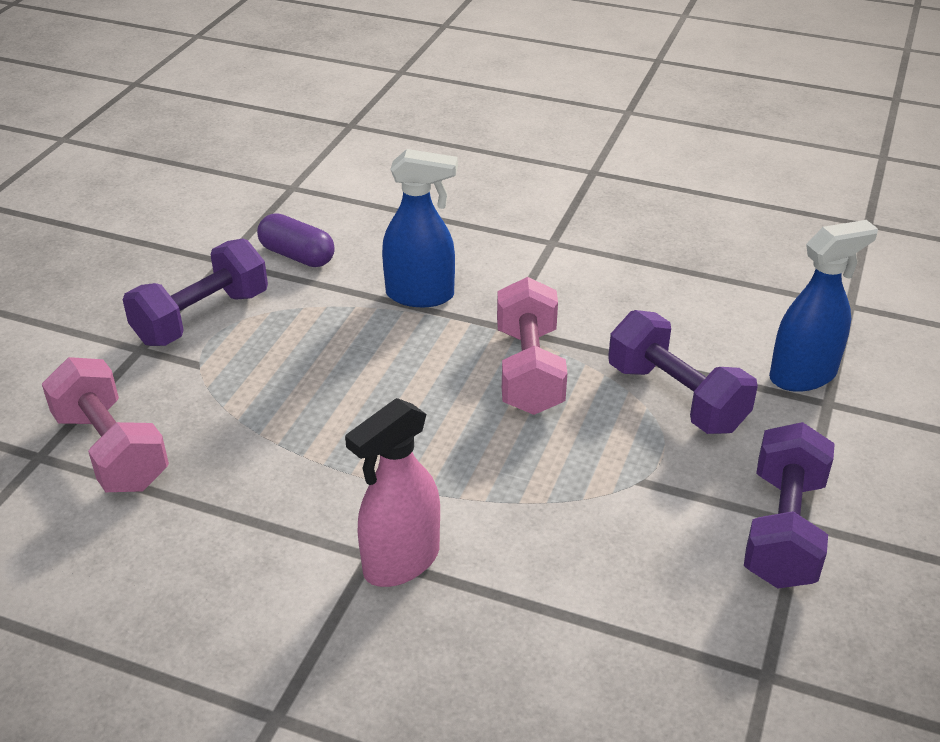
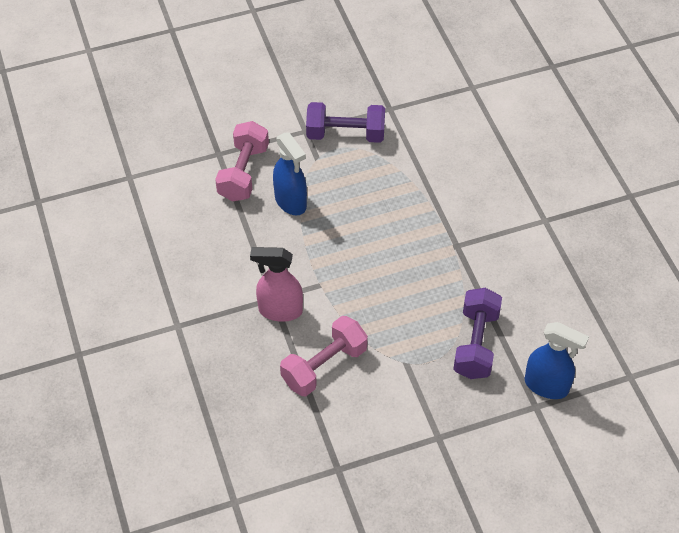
camera: 50 degrees right, 15 degrees up
(297, 255) = (423, 132): purple capsule -> none
(420, 295) = (445, 199): blue spray bottle -> blue spray bottle (291, 202)
(529, 370) = (436, 276): pink dumbbell -> pink dumbbell (324, 366)
(783, 530) = (427, 432): purple dumbbell -> none

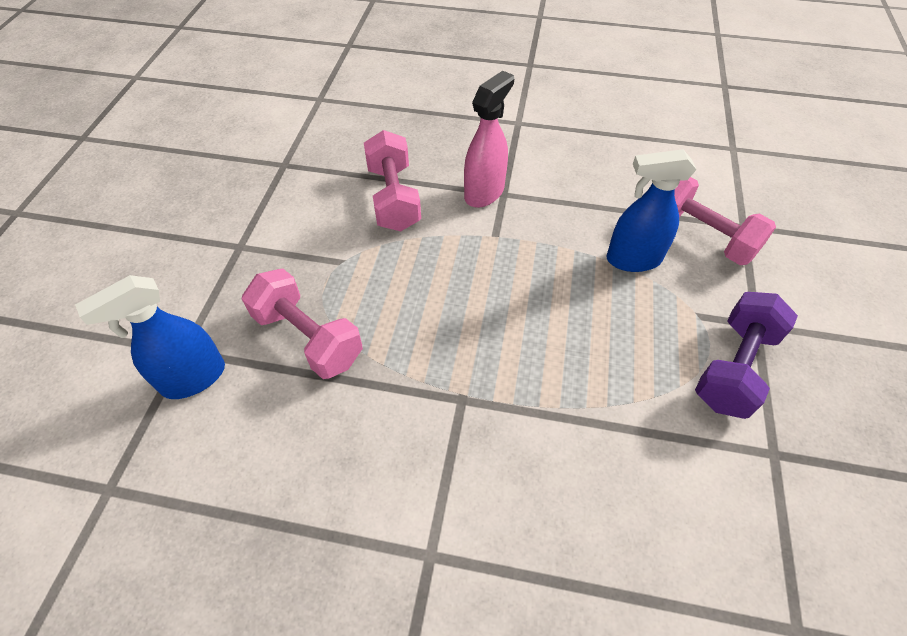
camera: 120 degrees right, 0 degrees up
(476, 344) = (308, 337): purple dumbbell -> pink dumbbell

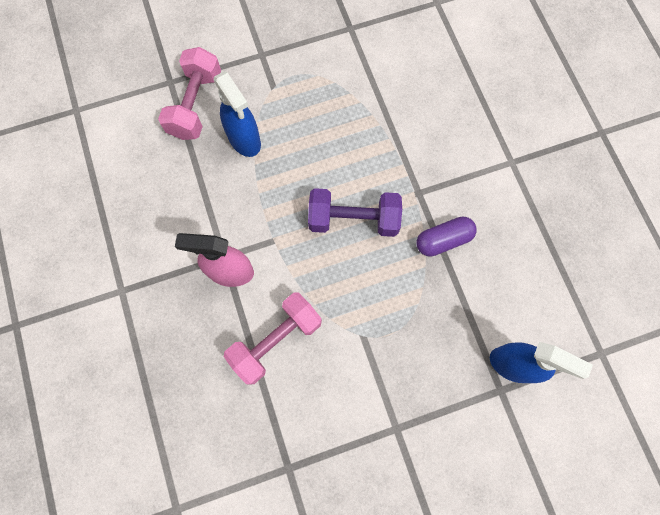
camera: 120 degrees left, 20 degrees up
(308, 337) = (437, 313): pink dumbbell -> none
(383, 392) = (443, 240): none -> purple capsule
(734, 367) = (303, 59): purple dumbbell -> purple dumbbell (353, 219)

